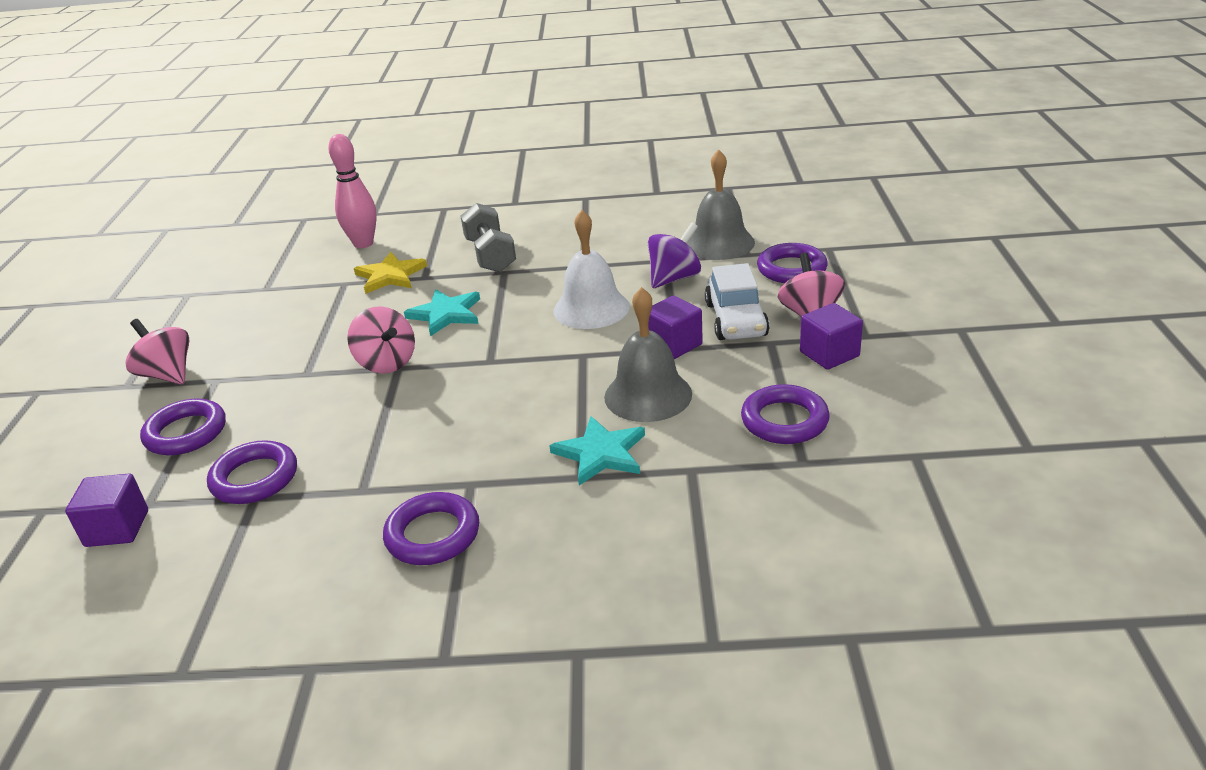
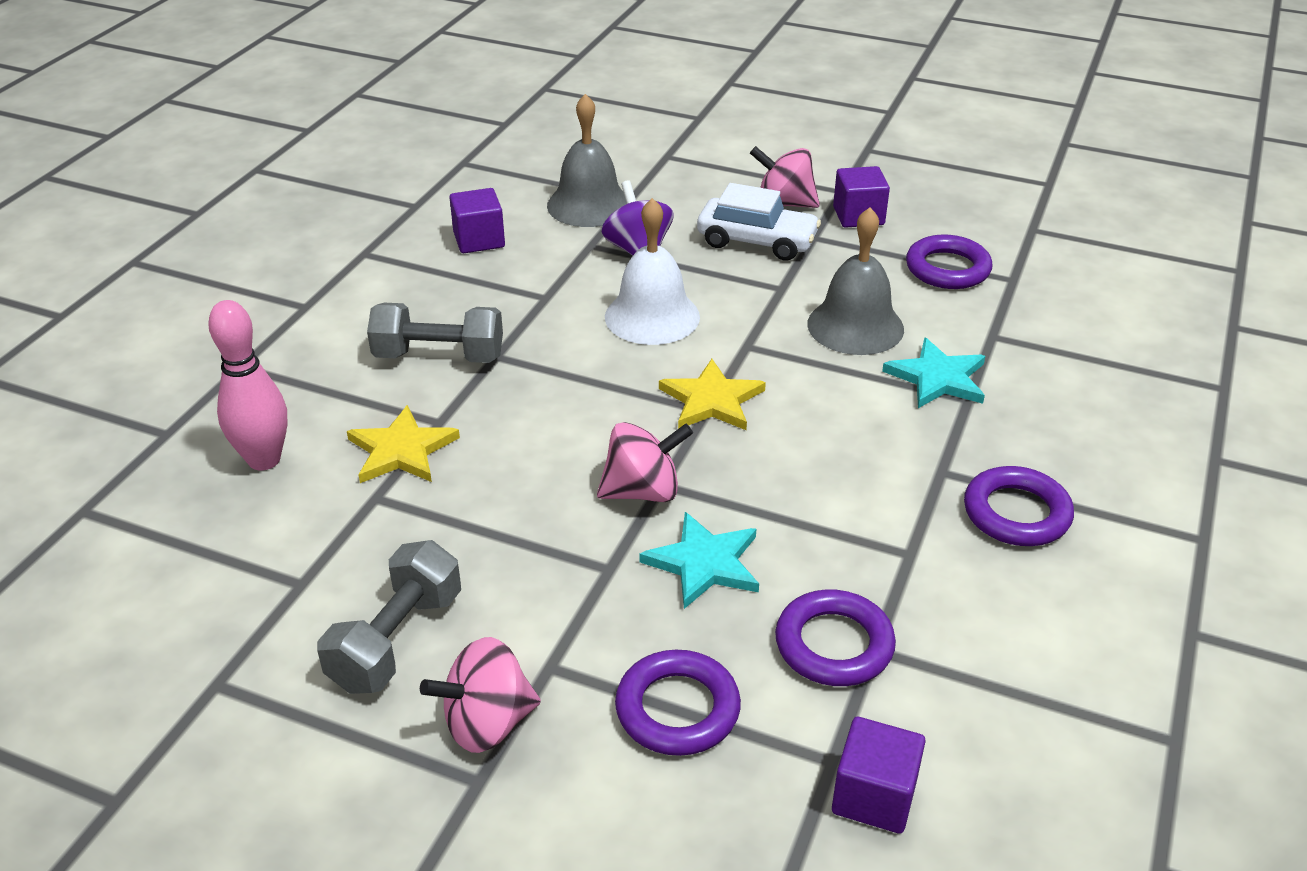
camera: 70 degrees left, 5 degrees up
(227, 328) = (396, 640): none -> grey dumbbell
(446, 314) = (562, 422): turquoise star -> turquoise star (704, 563)
(503, 359) = (711, 400): none -> yellow star
(674, 345) = (774, 287): purple cube -> purple cube (479, 240)
(791, 269) = (688, 185): purple ring -> none

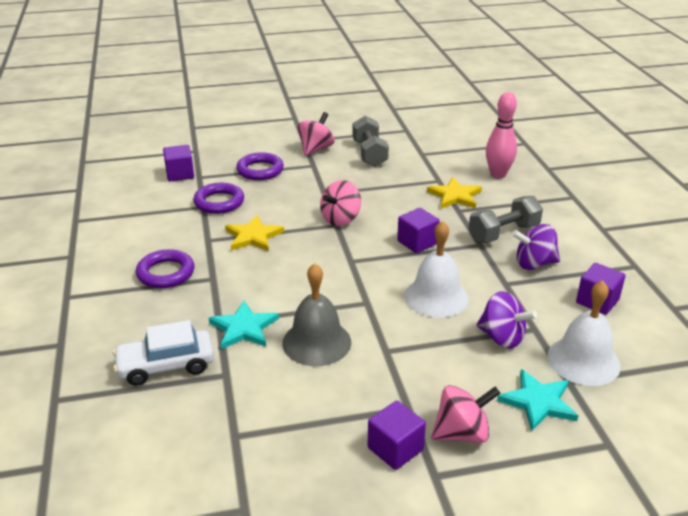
camera: 145 degrees right, 5 degrees down
(473, 302) = (534, 264): none -> purple spinning top
(577, 396) = (417, 242): none -> purple cube
(589, 205) = (583, 360): grey bell -> white bell
(704, 563) = (290, 206): turquoise star -> turquoise star (538, 402)
(711, 400) = (353, 266): yellow star -> yellow star (253, 236)
(757, 241) = (440, 382): white car -> white car (166, 366)
(947, 269) = (289, 422): purple ring -> none

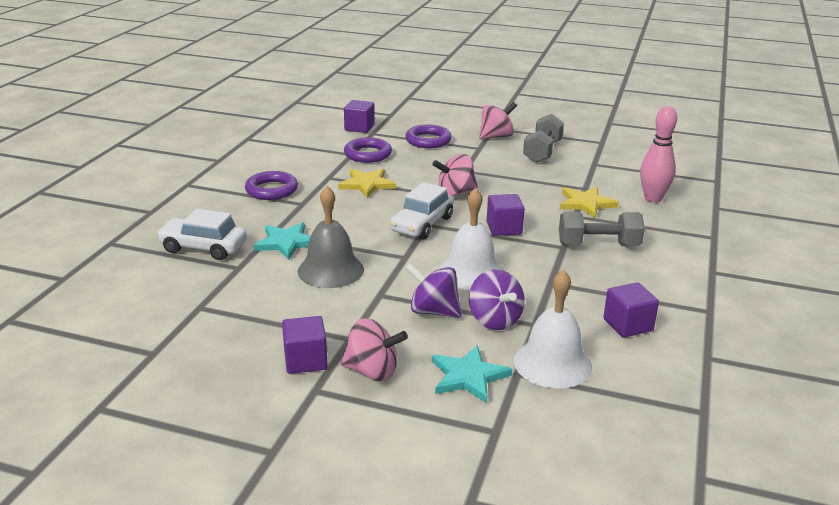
camera: 30 degrees right, 5 degrees down
(346, 263) = (422, 224): none -> white car
(534, 264) = (599, 277): purple spinning top -> purple spinning top (433, 311)

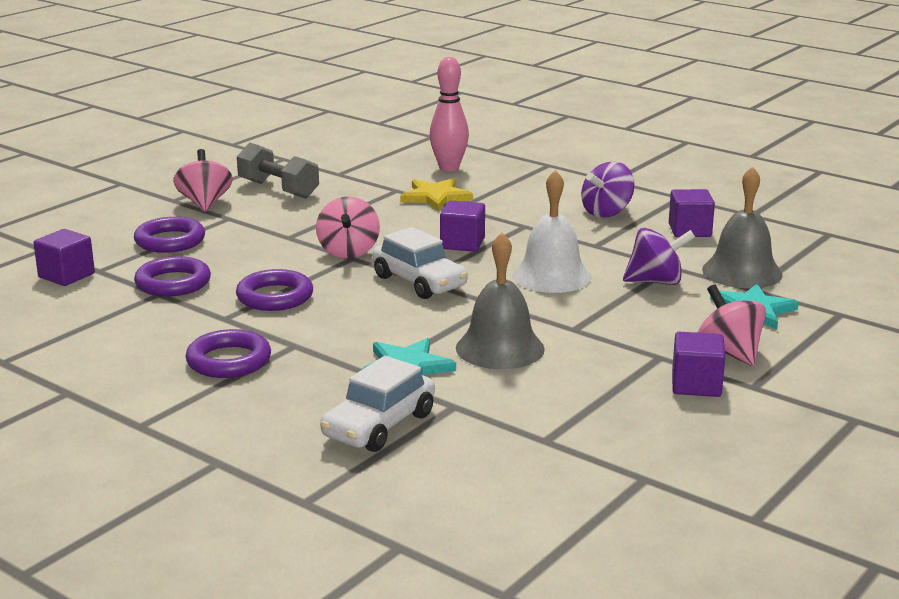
camera: 70 degrees left, 5 degrees down
(367, 184) = (275, 297): yellow star -> purple ring
(372, 371) = (729, 353): pink spinning top -> pink spinning top turned 60 degrees counterclockwise
(433, 311) = (625, 307): purple spinning top -> purple spinning top (606, 212)
(552, 363) = (742, 272): white bell -> grey bell
(598, 245) = (532, 210): grey dumbbell -> none

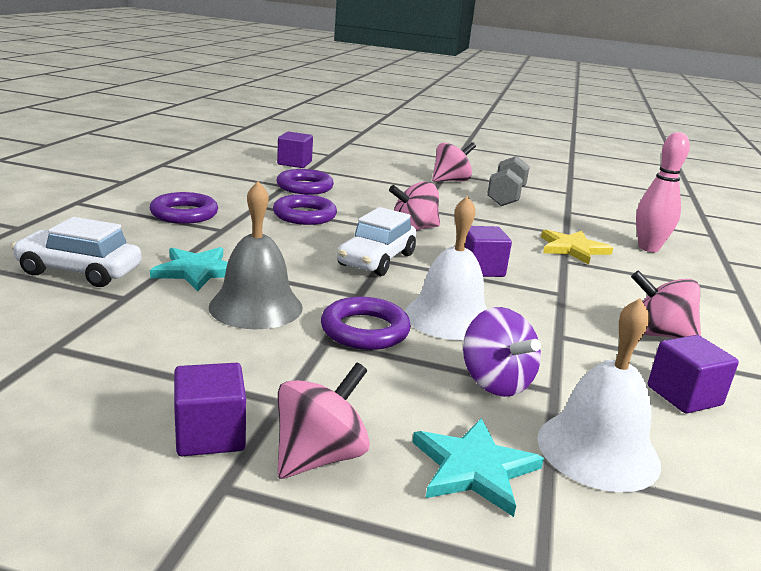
camera: 65 degrees right, 0 degrees up
(170, 241) = (374, 179): purple ring -> purple ring (365, 330)
(606, 212) = (659, 334): purple spinning top -> pink spinning top
(742, 272) = (598, 450): grey bell -> white bell

